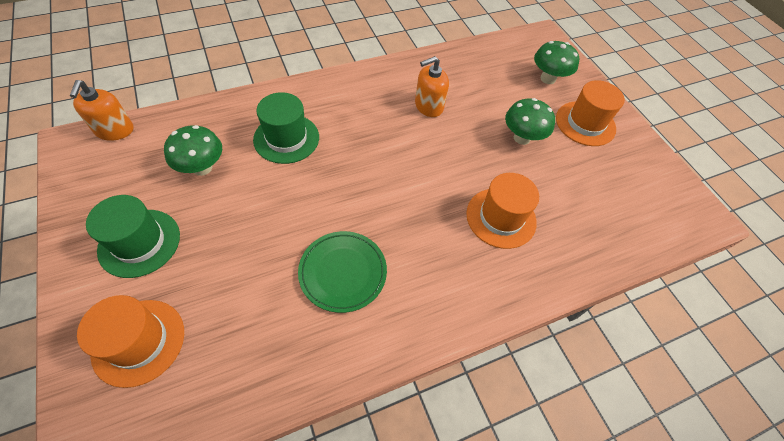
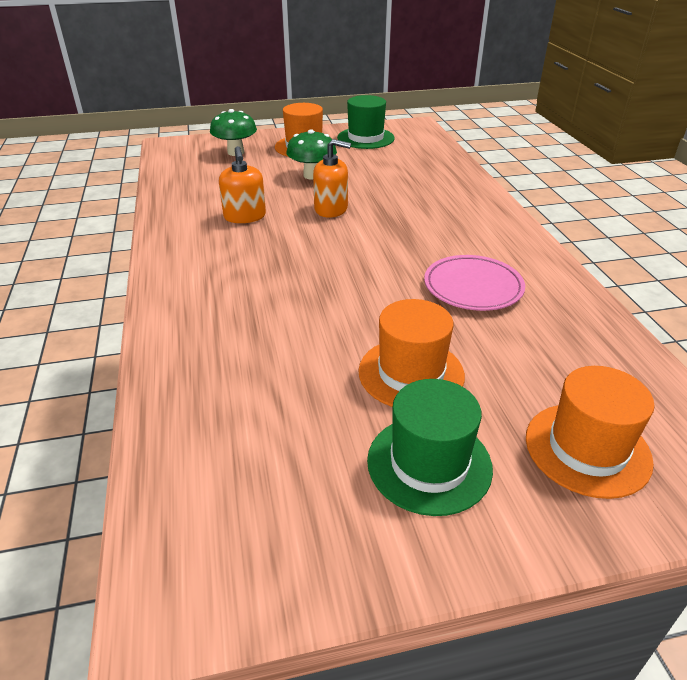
camera: 75 degrees left, 20 degrees down
(114, 130) = (158, 529): orange soap dispenser -> orange soap dispenser (331, 209)
(202, 168) = (292, 401): green mushroom -> none
(286, 138) = (259, 320): green hat -> green hat (365, 138)
(343, 272) = (473, 287): green plate -> pink plate
(501, 217) = (408, 198): orange hat -> orange hat (411, 373)

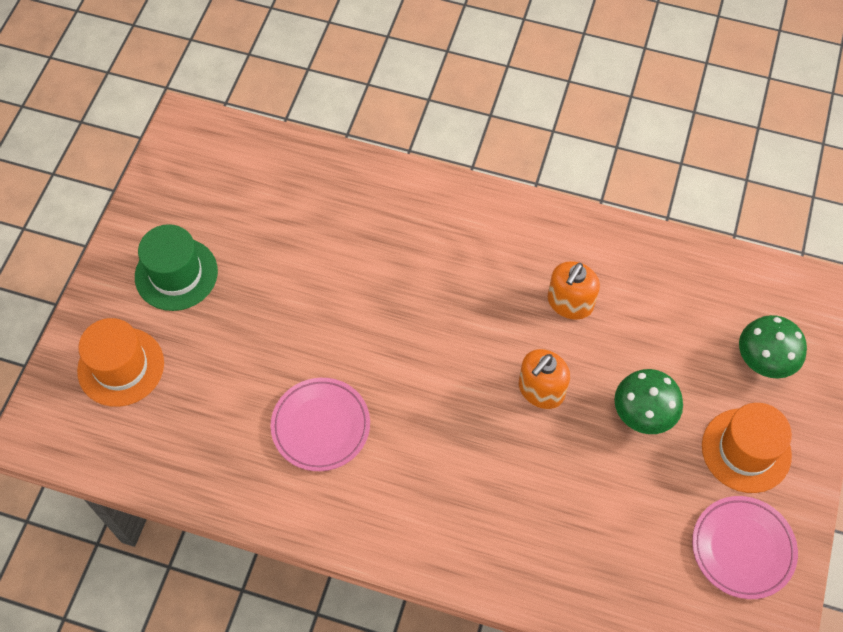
camera: 120 degrees right, 25 degrees up
(245, 216) = (570, 302): orange soap dispenser -> orange soap dispenser turned 75 degrees counterclockwise
(365, 138) = (742, 548): green hat -> pink plate
(411, 373) = (254, 311): orange hat -> none

